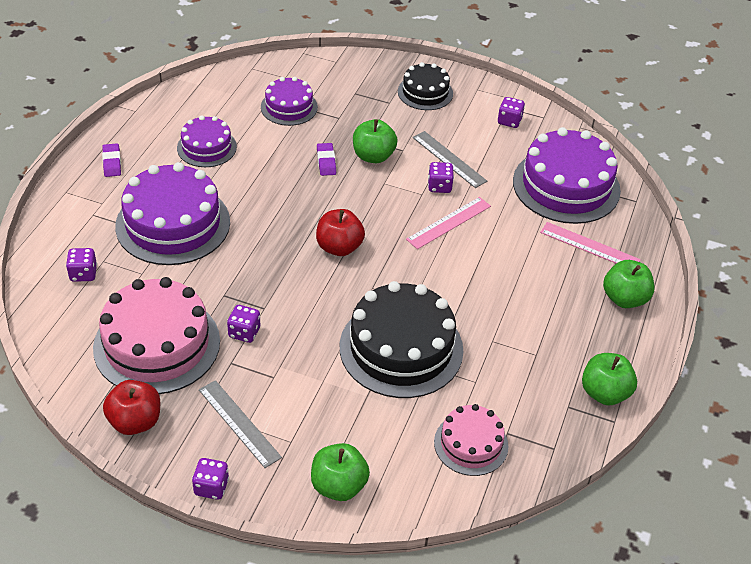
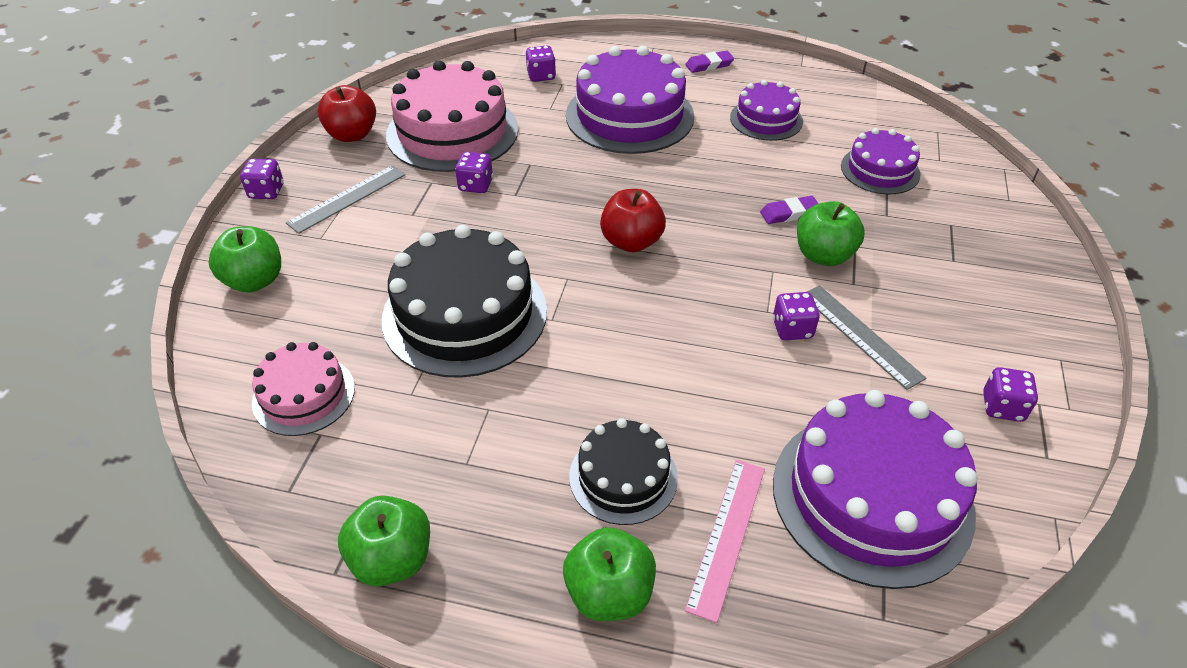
camera: 85 degrees right, 0 degrees up
(425, 92) = (1005, 296): black cake -> black cake (623, 477)
(448, 222) = (717, 345): pink ruler -> none
(449, 159) = (860, 335): grey ruler -> grey ruler turned 75 degrees counterclockwise

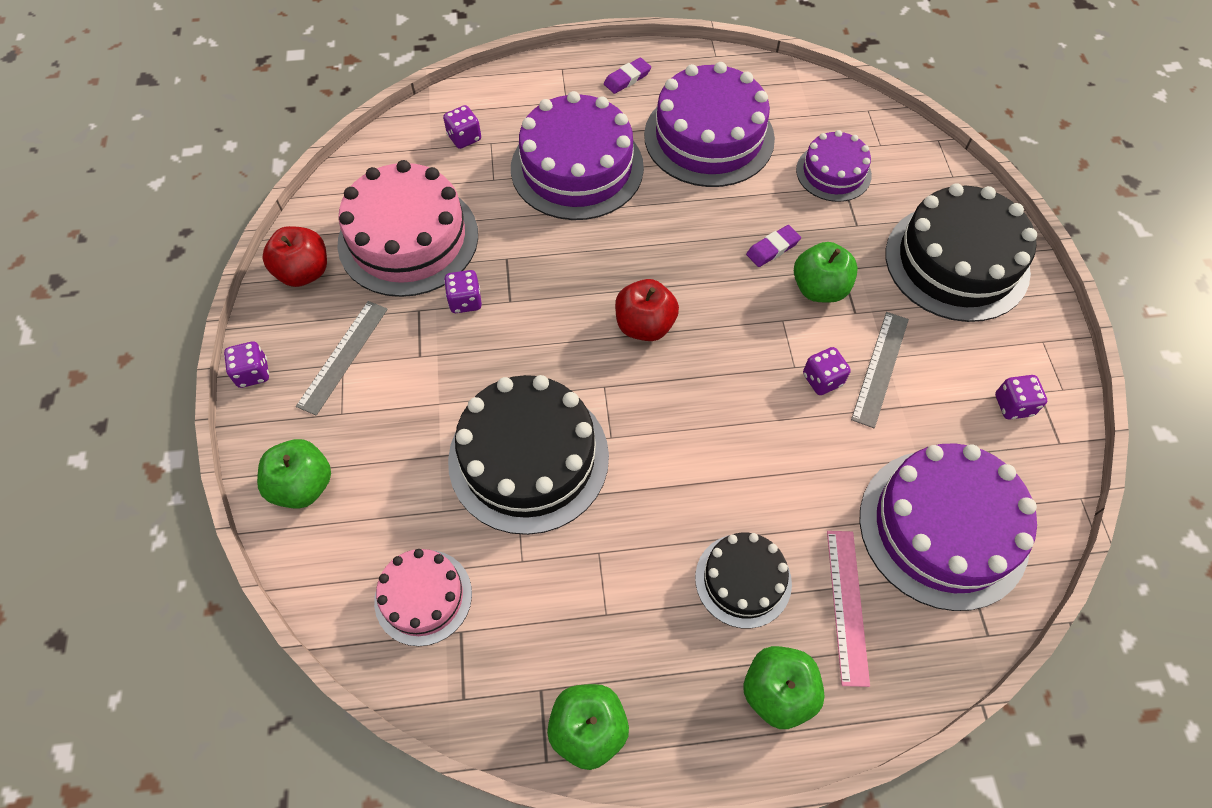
camera: 20 degrees left, 15 degrees up
(766, 119) = (709, 137): purple cake -> purple cake, size x1.79
(860, 335) = (880, 368): grey ruler -> grey ruler turned 75 degrees clockwise
(985, 268) = (956, 262): none -> black cake

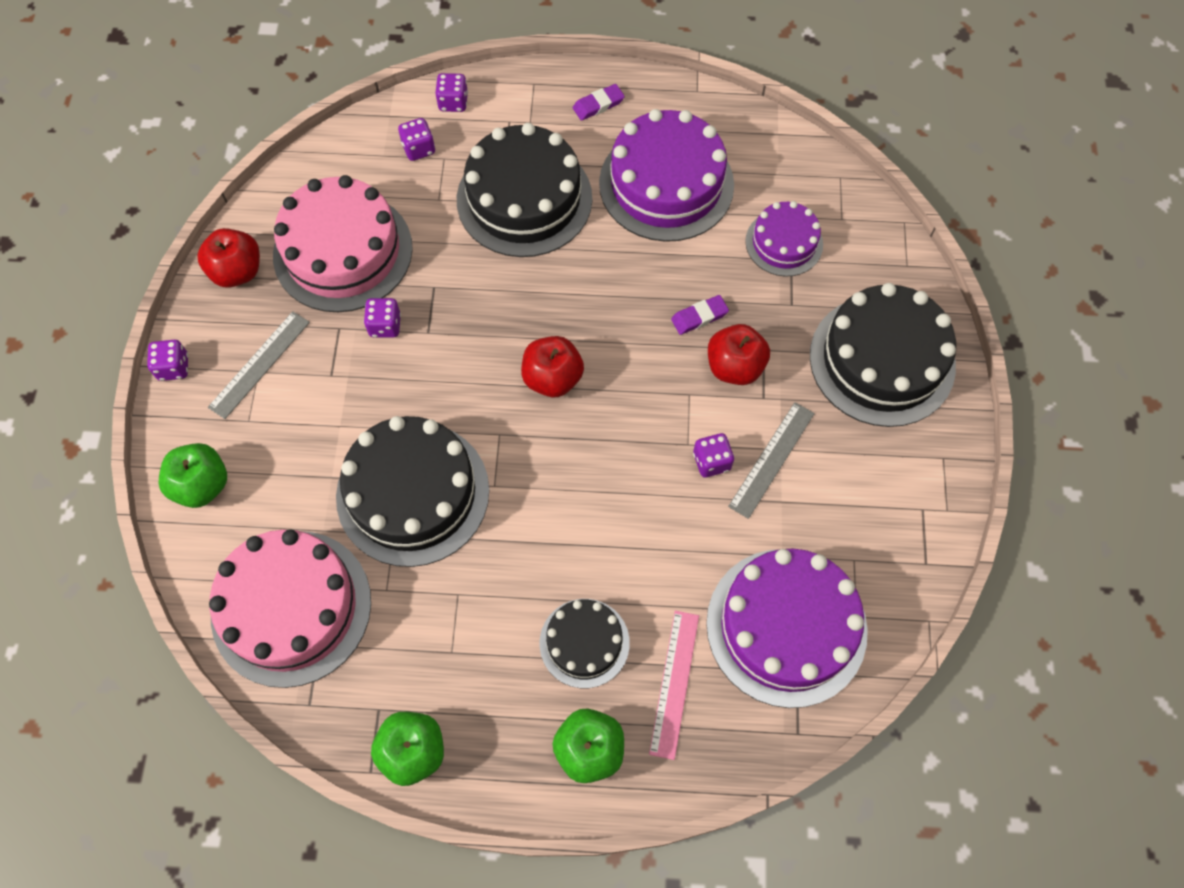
camera: 10 degrees right, 5 degrees up
(423, 597) = (291, 607): pink cake -> pink cake, size x1.79
(577, 168) = (524, 199): purple cake -> black cake
(819, 289) = (734, 367): green apple -> red apple
(1013, 405) = (892, 518): purple dice -> purple dice (453, 102)

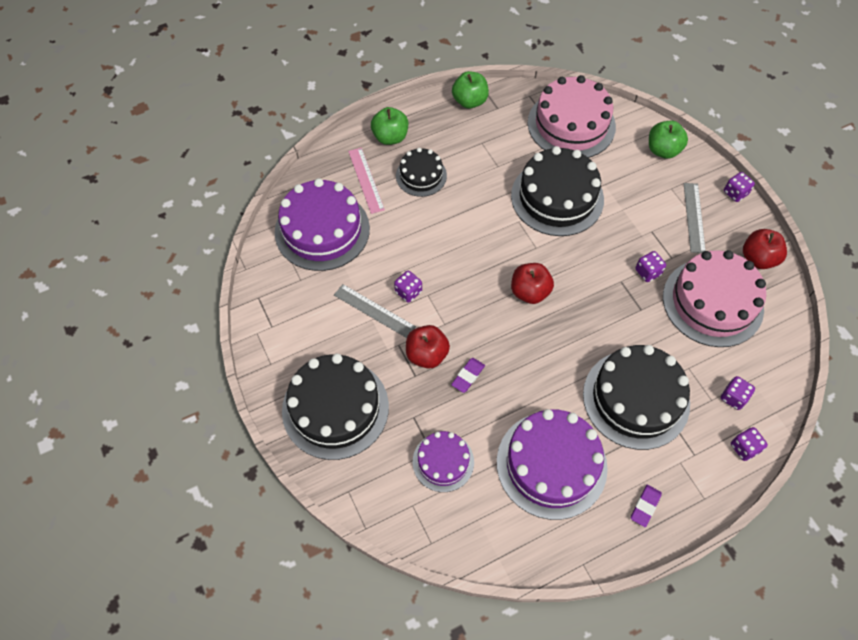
camera: 150 degrees right, 5 degrees down
(771, 459) = (374, 310): grey ruler -> grey ruler turned 60 degrees counterclockwise

